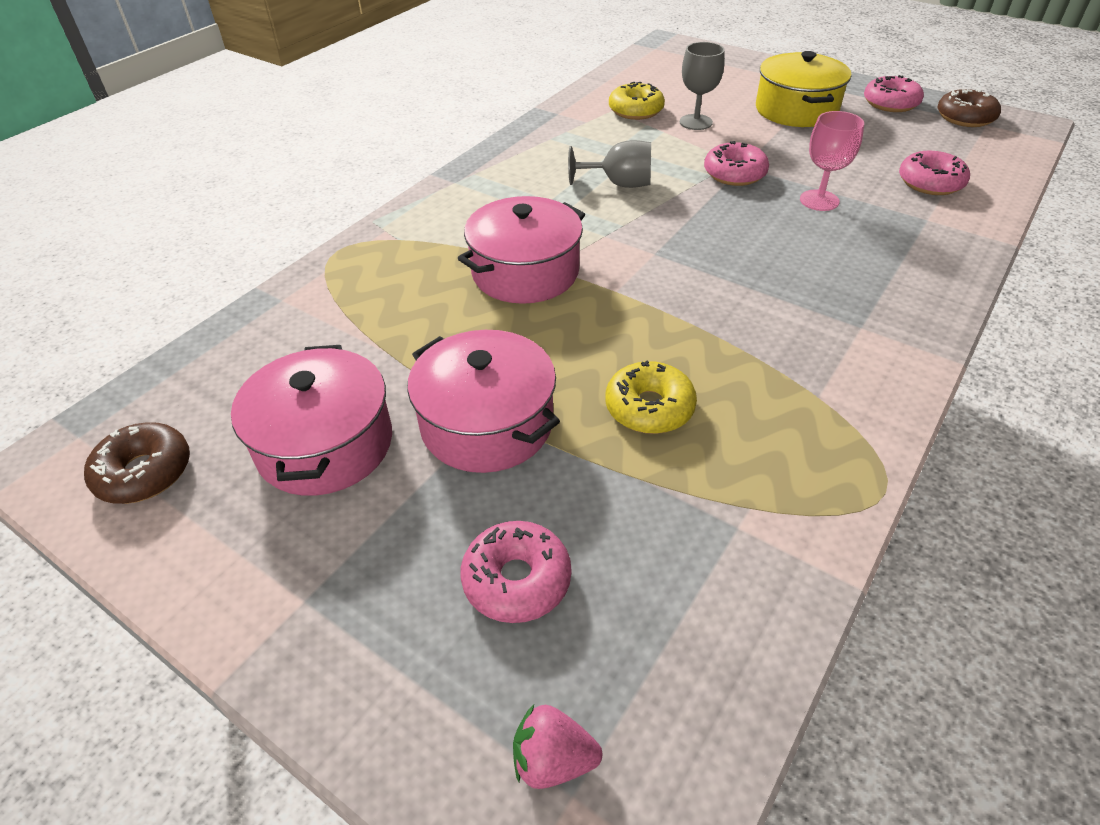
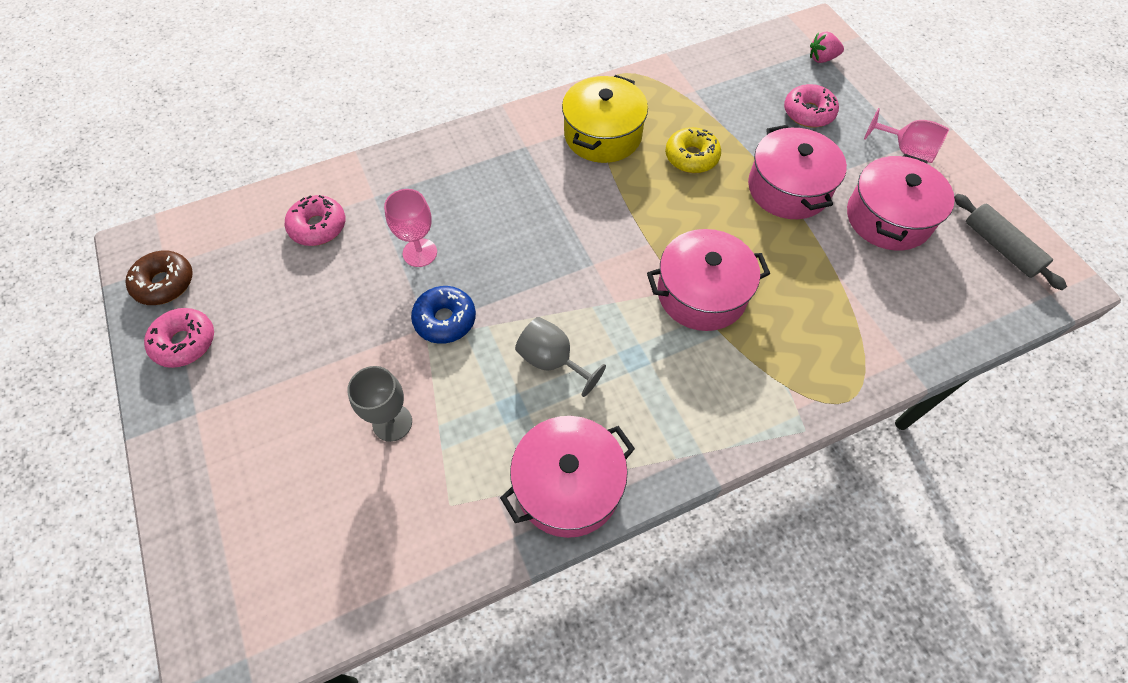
camera: 150 degrees left, 15 degrees up
(144, 472) = (1000, 247): brown donut -> grey rolling pin
(311, 582) = (906, 151): none -> pink goblet
(543, 139) = (568, 485): none -> pink pot
(553, 760) = (822, 59): pink strawberry -> pink strawberry turned 135 degrees clockwise
(635, 110) = (427, 487): yellow donut -> none
(734, 174) = (445, 320): pink donut -> blue donut
(796, 110) = (278, 385): yellow pot -> yellow pot (603, 135)

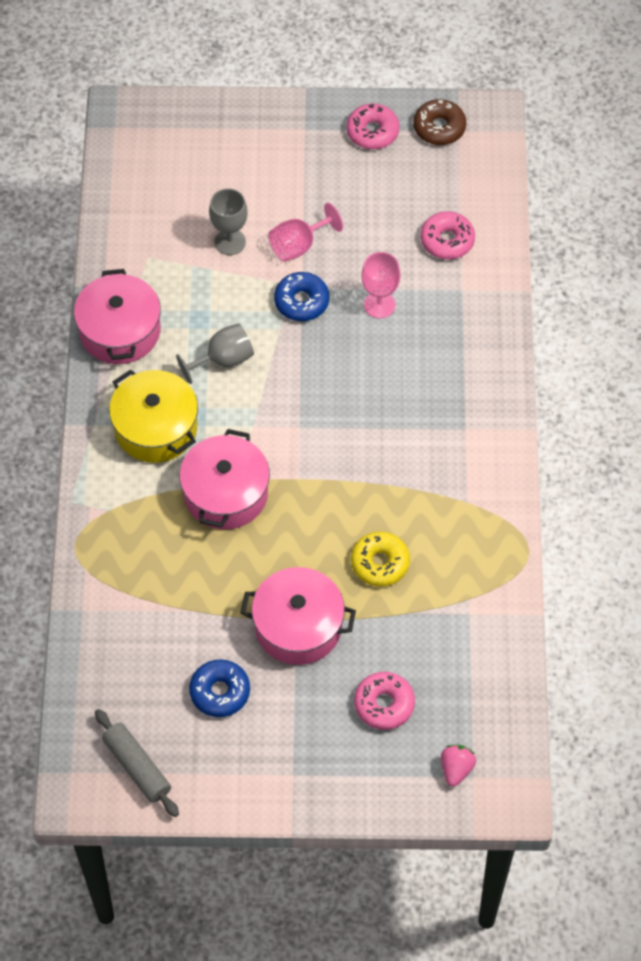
camera: 115 degrees right, 0 degrees up
(603, 135) = (447, 499): yellow pot -> yellow pot (156, 428)
(888, 218) = (220, 692): pink pot -> blue donut
(906, 151) = (288, 765): pink goblet -> pink goblet (299, 245)
(1000, 247) = (137, 767): grey rolling pin -> grey rolling pin turned 60 degrees clockwise

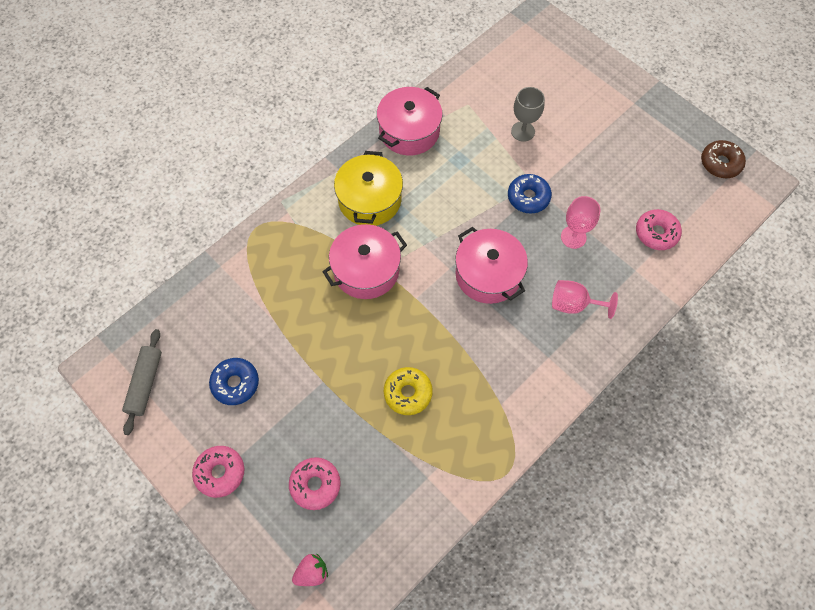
camera: 45 degrees right, 5 degrees up
(223, 360) = (447, 193): grey goblet -> none
(298, 626) = (320, 386): pink pot -> pink pot (488, 274)
(299, 245) = (561, 164): pink goblet -> pink goblet (573, 304)
(372, 132) = (674, 135): pink donut -> pink donut (220, 473)

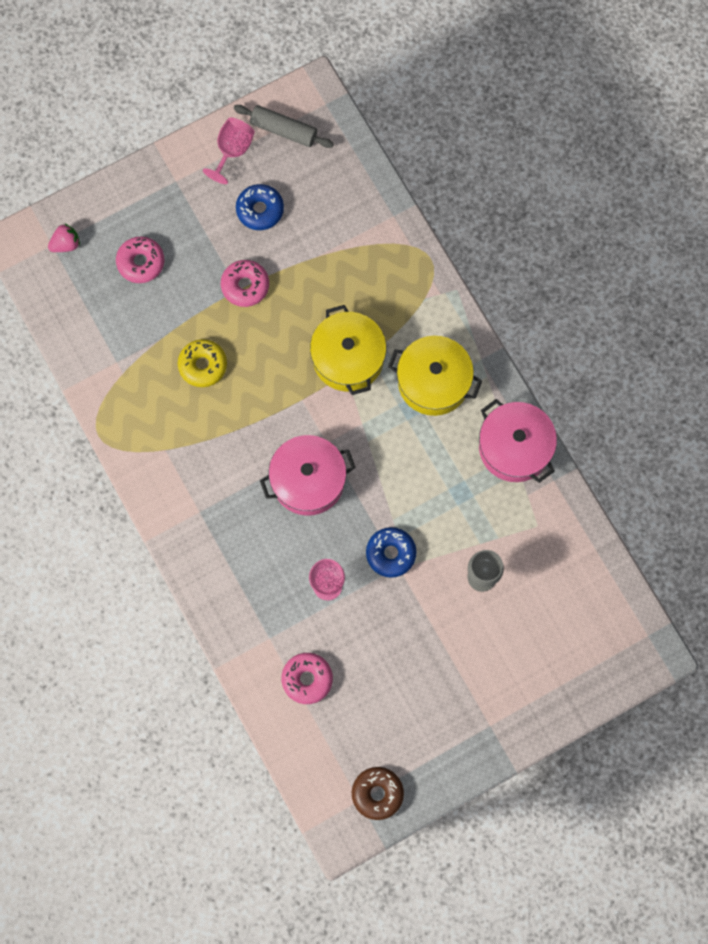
camera: 105 degrees right, 10 degrees up
(220, 473) = (177, 183): pink donut -> pink donut (245, 286)
(312, 572) = (66, 244): pink strawberry -> pink strawberry turned 105 degrees counterclockwise
(366, 270) = (348, 358): pink pot -> yellow pot
(573, 304) = (248, 557): pink goblet -> pink goblet (232, 151)

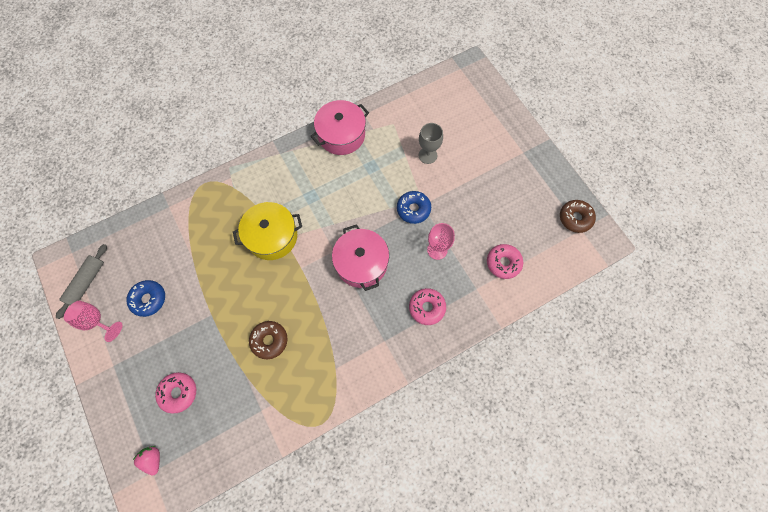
camera: 90 degrees left, 5 degrees down
(203, 365) = (269, 340): yellow donut -> brown donut
(245, 286) = (208, 309): pink donut -> pink donut (427, 307)
(433, 382) = (293, 182): yellow pot -> none

